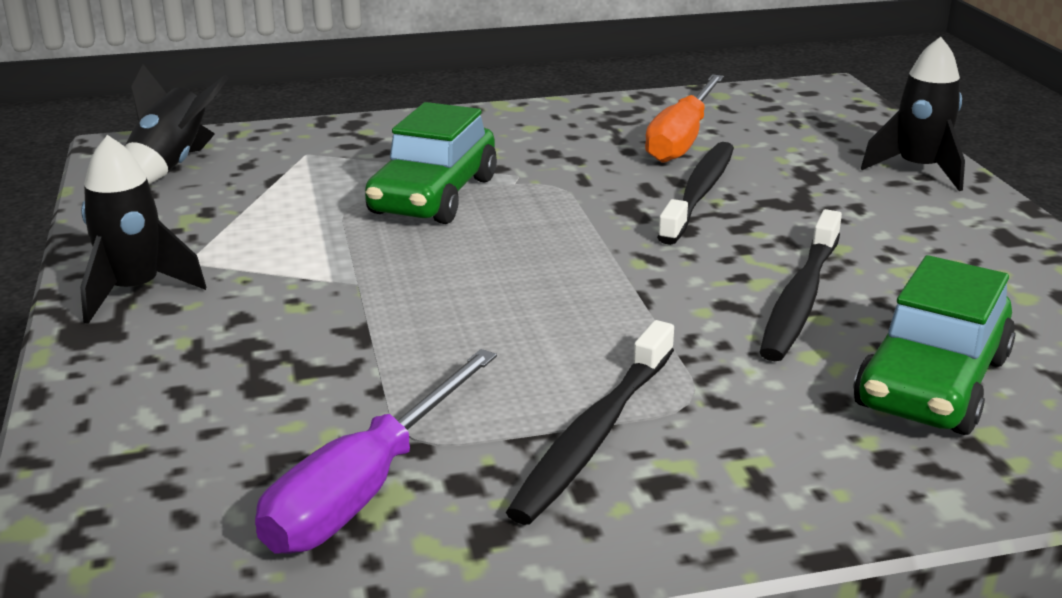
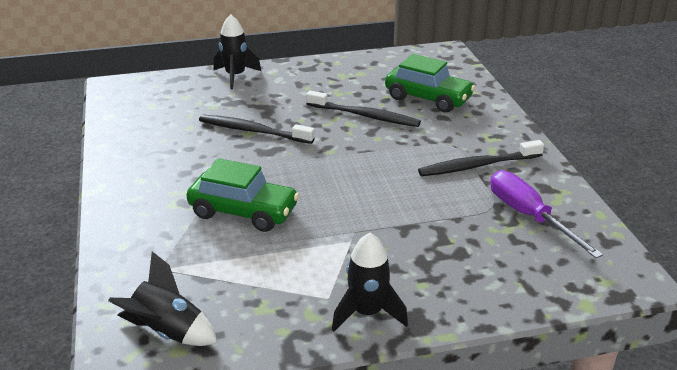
camera: 90 degrees left, 5 degrees up
(365, 488) = (529, 216): purple screwdriver -> purple screwdriver turned 150 degrees counterclockwise
(595, 434) = (478, 165): black toothbrush -> black toothbrush turned 135 degrees clockwise
(682, 139) = (177, 131): orange screwdriver -> none

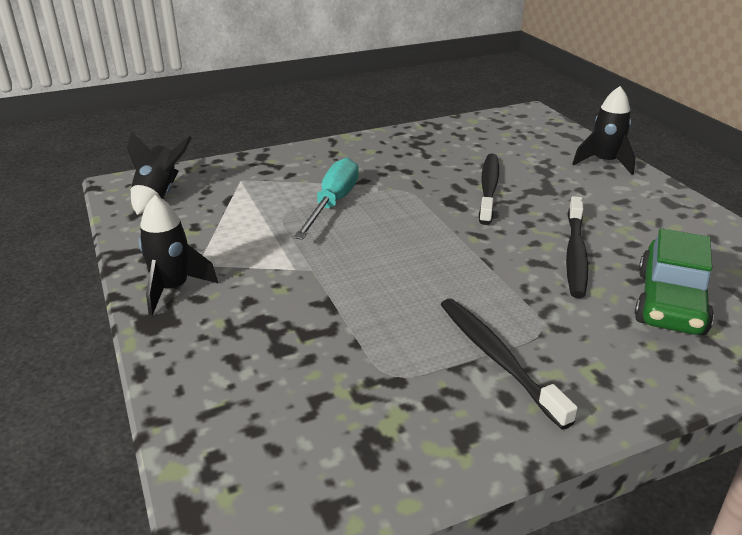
camera: 80 degrees right, 0 degrees up
(243, 212) = (333, 203): green car -> turquoise screwdriver
(529, 216) = (378, 413): purple screwdriver -> none

